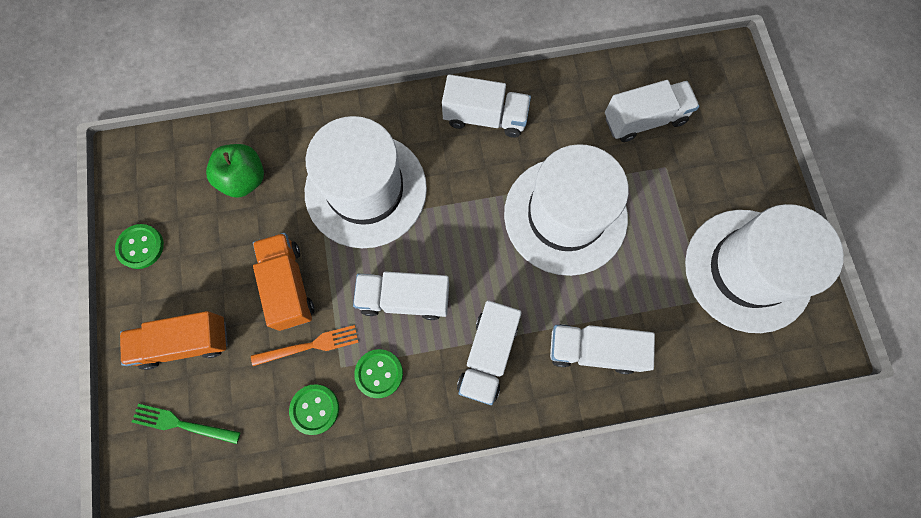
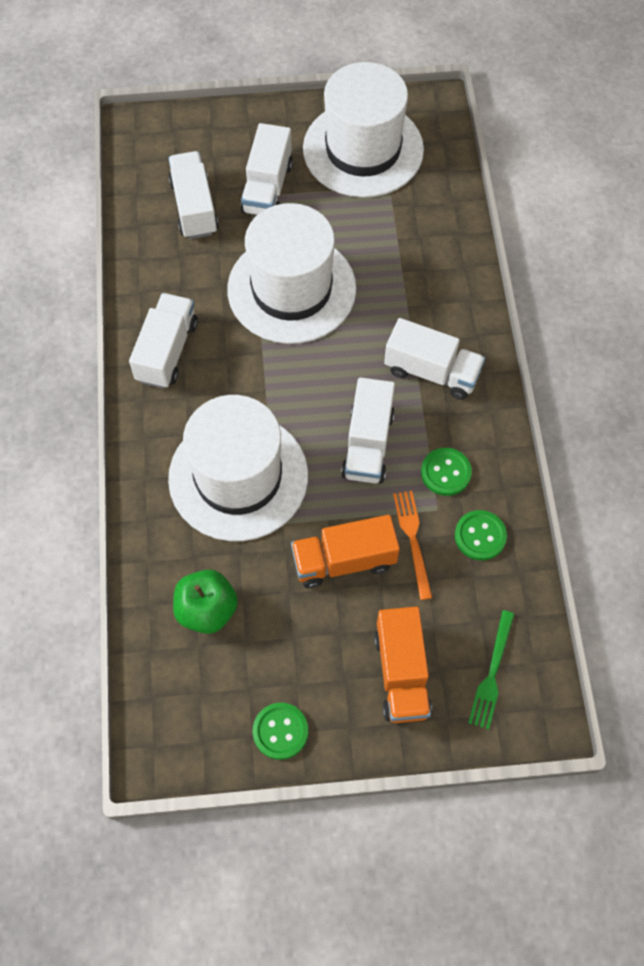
camera: 85 degrees left, 10 degrees down
(593, 350) = (431, 281): white truck -> white truck (267, 188)

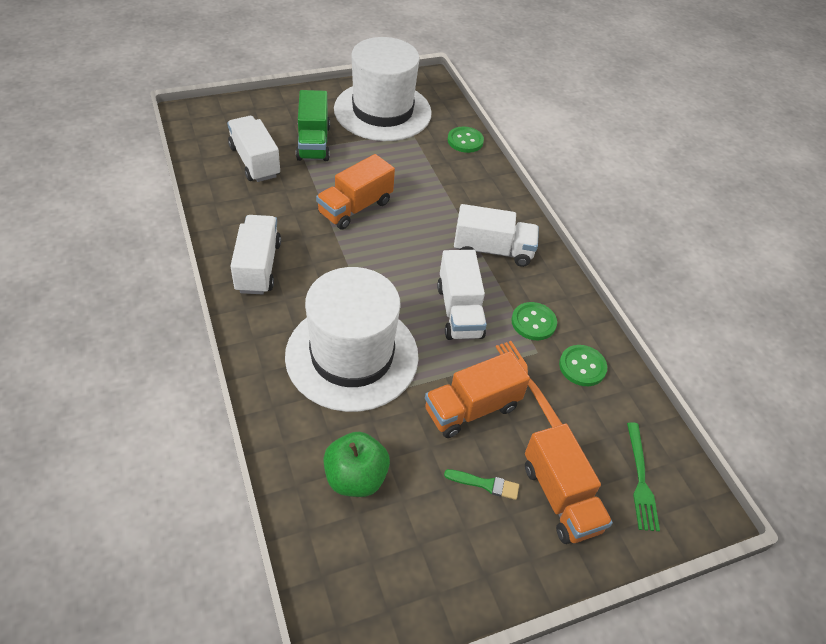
camera: 20 degrees left, 15 degrees down
(267, 188) = (313, 142): white truck -> green truck
(280, 731) = (464, 580): green button -> green button (465, 141)
(291, 289) = (355, 207): white hat -> orange truck
(330, 643) = (485, 484): none -> green brush

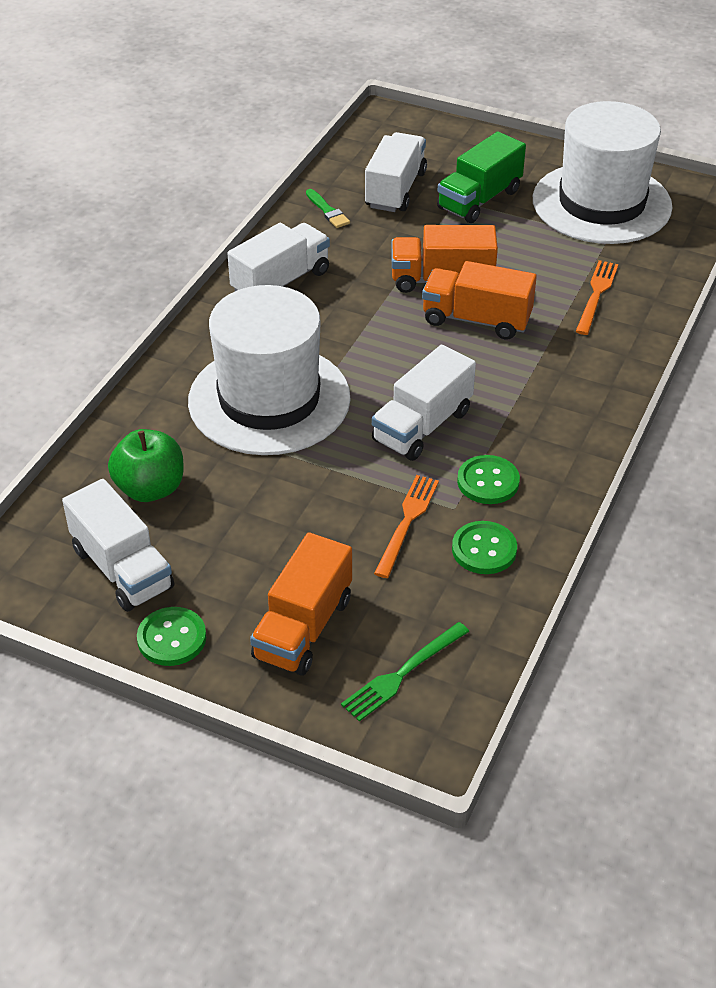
camera: 50 degrees right, 5 degrees down
(447, 170) = (596, 295): none -> orange fork
(465, 141) = (662, 277): green button -> green button (172, 638)
(472, 408) = (320, 508): orange truck -> orange truck (476, 320)
(485, 484) = (250, 569): green brush -> green brush (327, 211)
(492, 250) = (538, 395): white truck -> white truck (122, 568)

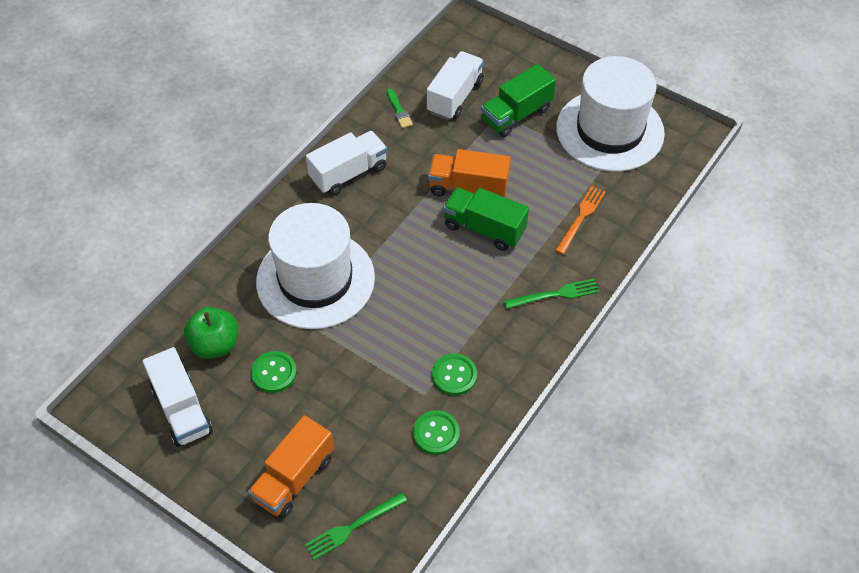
camera: 10 degrees right, 10 degrees up
(172, 638) = (203, 472): green button -> green button (274, 373)
(407, 522) = (387, 402): orange fork -> none
(422, 426) = (419, 319): white truck -> none
(476, 320) = (484, 229): orange truck -> green truck
(590, 378) = (554, 295): none -> green fork

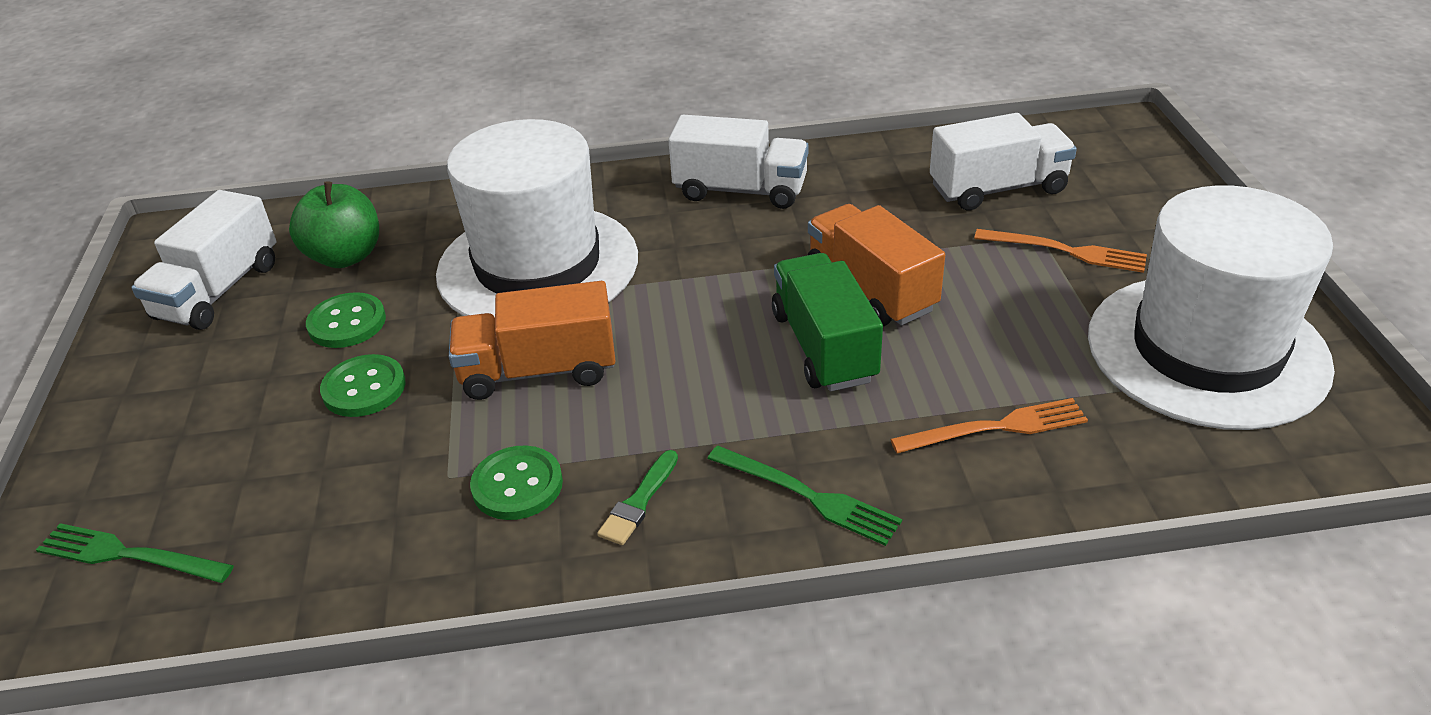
camera: 50 degrees right, 15 degrees down
(294, 478) = (178, 444): orange truck -> orange truck (539, 371)
(399, 111) = (898, 165): green brush -> green brush (639, 502)
(436, 433) = (385, 535): green button -> green button (364, 388)
(516, 115) = (1065, 251): green truck -> orange fork

